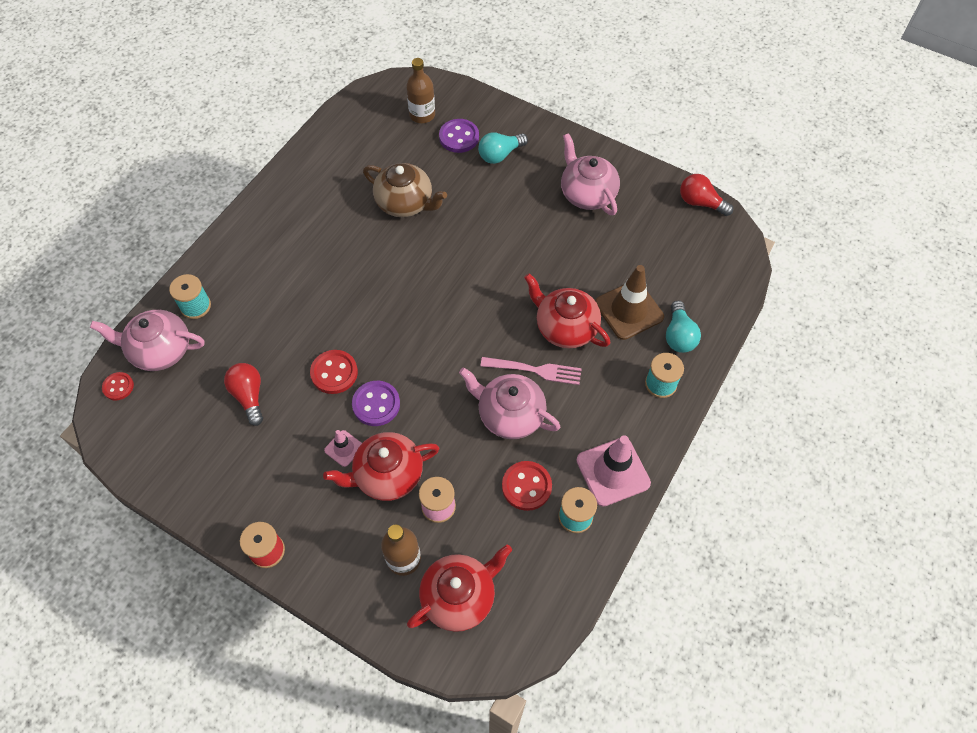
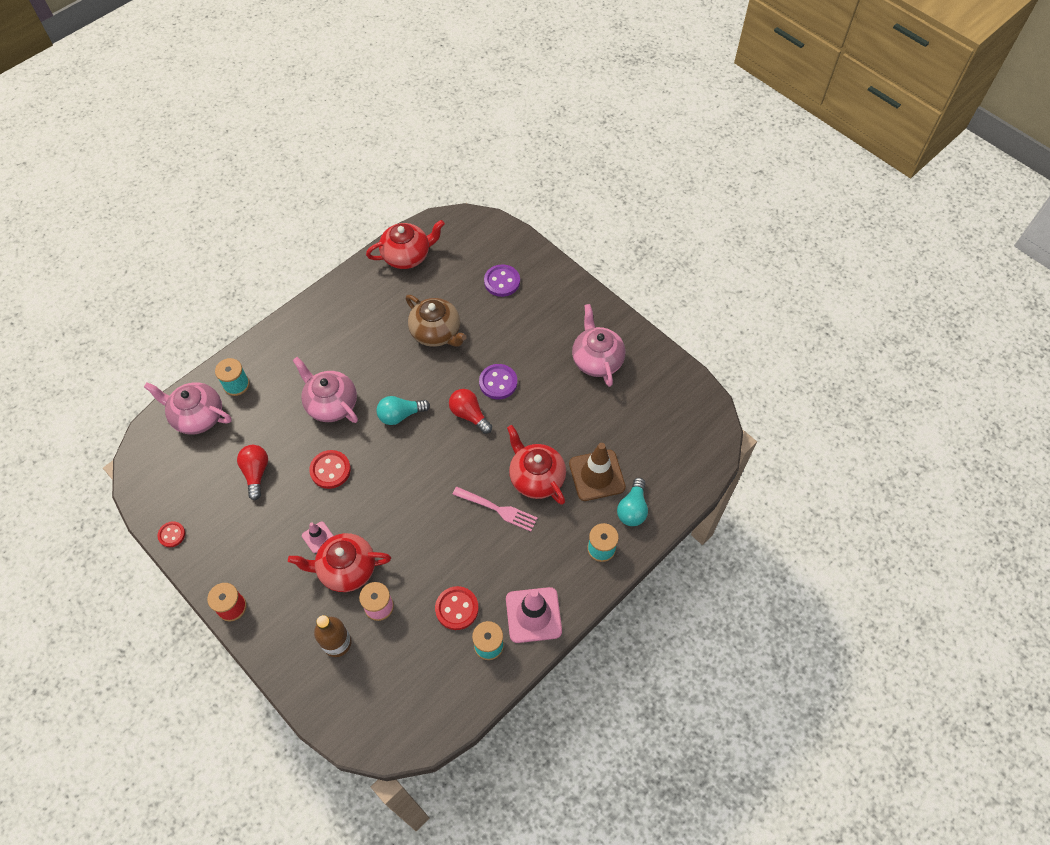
camera: 15 degrees right, 0 degrees up
(118, 387) = (156, 439): red button -> red button (172, 535)
(376, 404) = (356, 506): purple button -> purple button (498, 382)
(422, 115) = (477, 254): brown bottle -> none
(459, 596) = (371, 686): red teapot -> red teapot (407, 255)
(500, 155) = (532, 306): turquoise light bulb -> turquoise light bulb (400, 415)
(510, 415) = (463, 543): pink teapot -> pink teapot (331, 404)
(700, 203) = (695, 391): red light bulb -> red light bulb (469, 415)

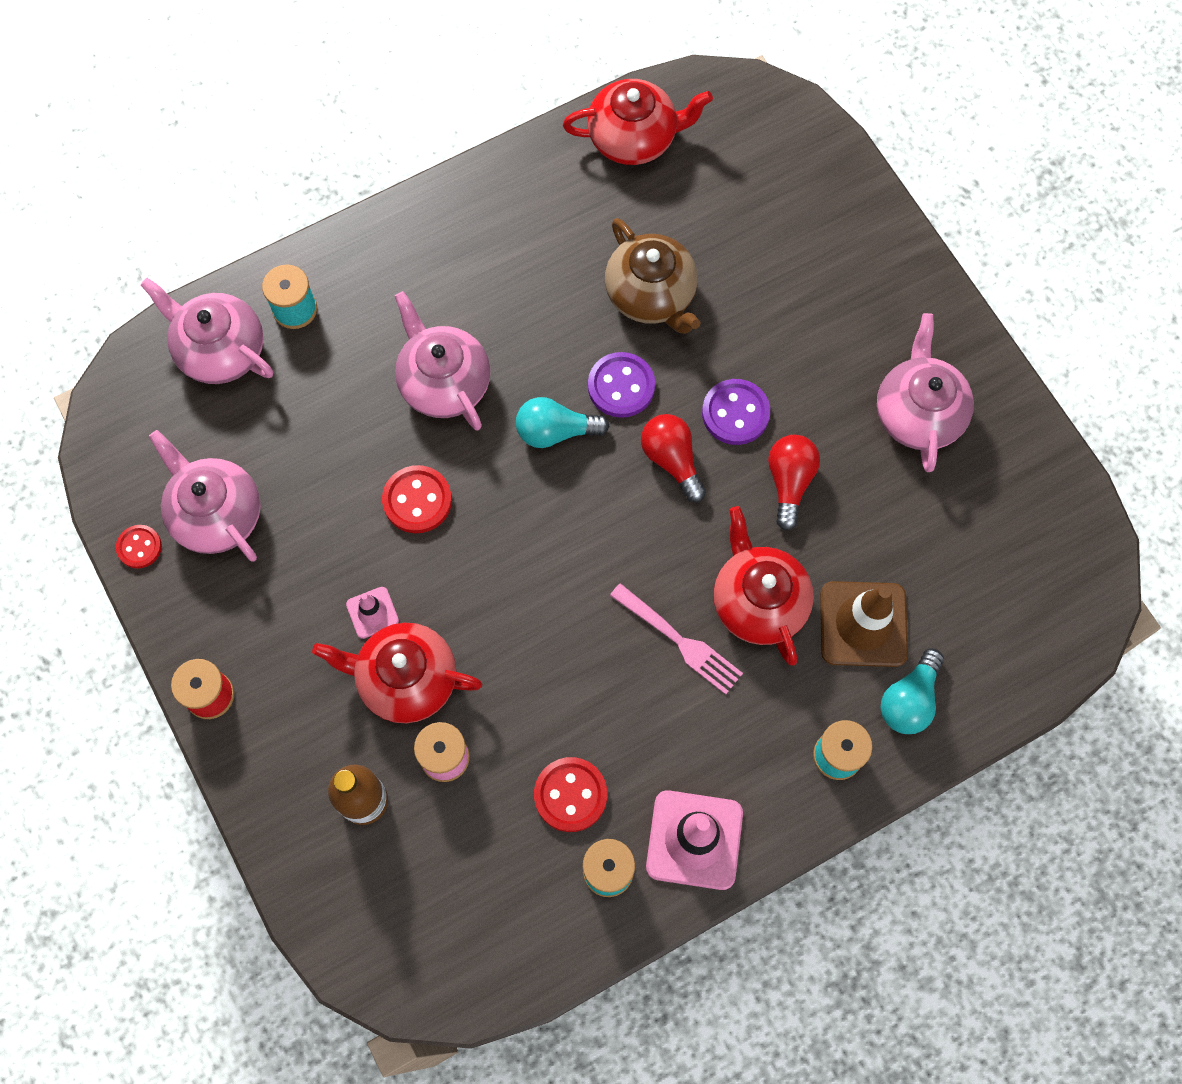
camera: 15 degrees right, 10 degrees up
(214, 505) = (216, 514): none -> pink teapot
(256, 473) = (295, 475): red light bulb -> red light bulb (789, 482)
(502, 281) = (788, 226): purple button -> purple button (621, 386)

